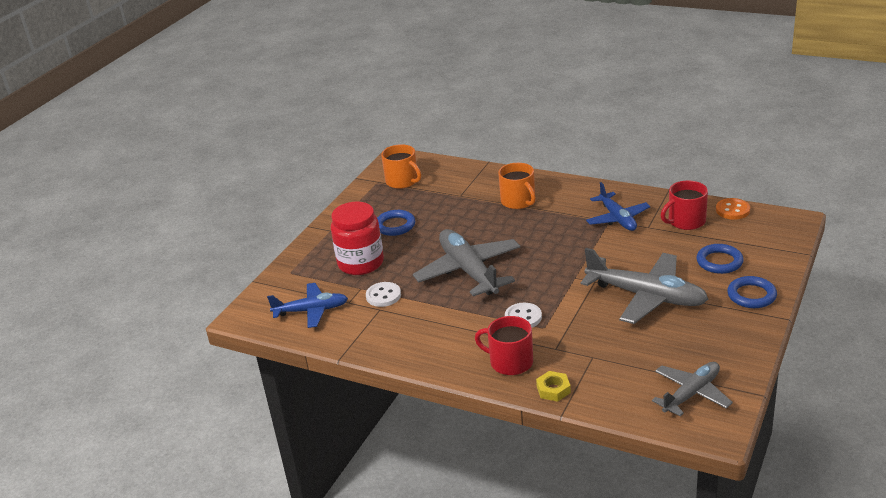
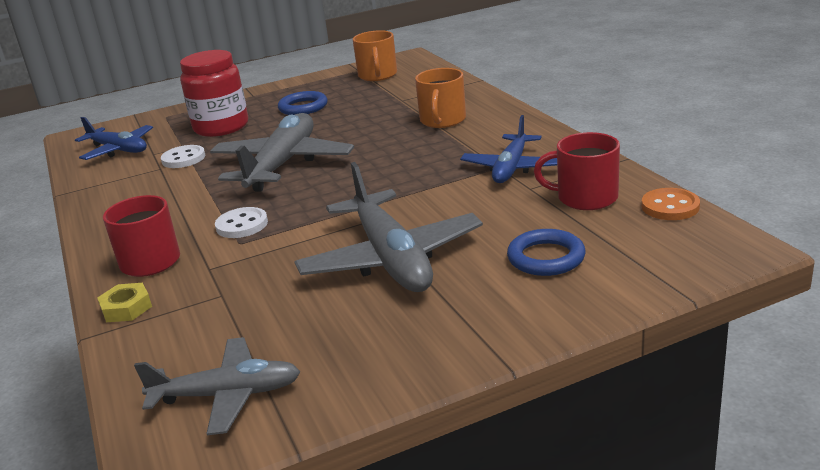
camera: 40 degrees right, 5 degrees down
(751, 295) = (515, 315): blue ring -> none

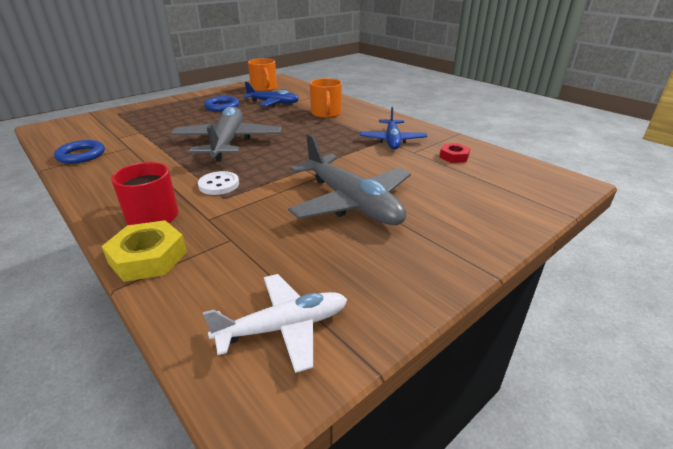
camera: 20 degrees left, 5 degrees up
(119, 150) = (86, 135): blue plane -> blue plane (273, 103)
(126, 308) = (148, 257): yellow nut -> yellow nut, size x1.64
(183, 158) = (145, 140): white button -> none
(221, 127) = (166, 119): red jar -> none
(228, 395) = (284, 327): grey plane -> white plane
(546, 258) = (459, 195): blue ring -> blue ring (81, 155)
(585, 198) = (454, 156): red mug -> red nut
(670, 206) = (509, 160): orange button -> none

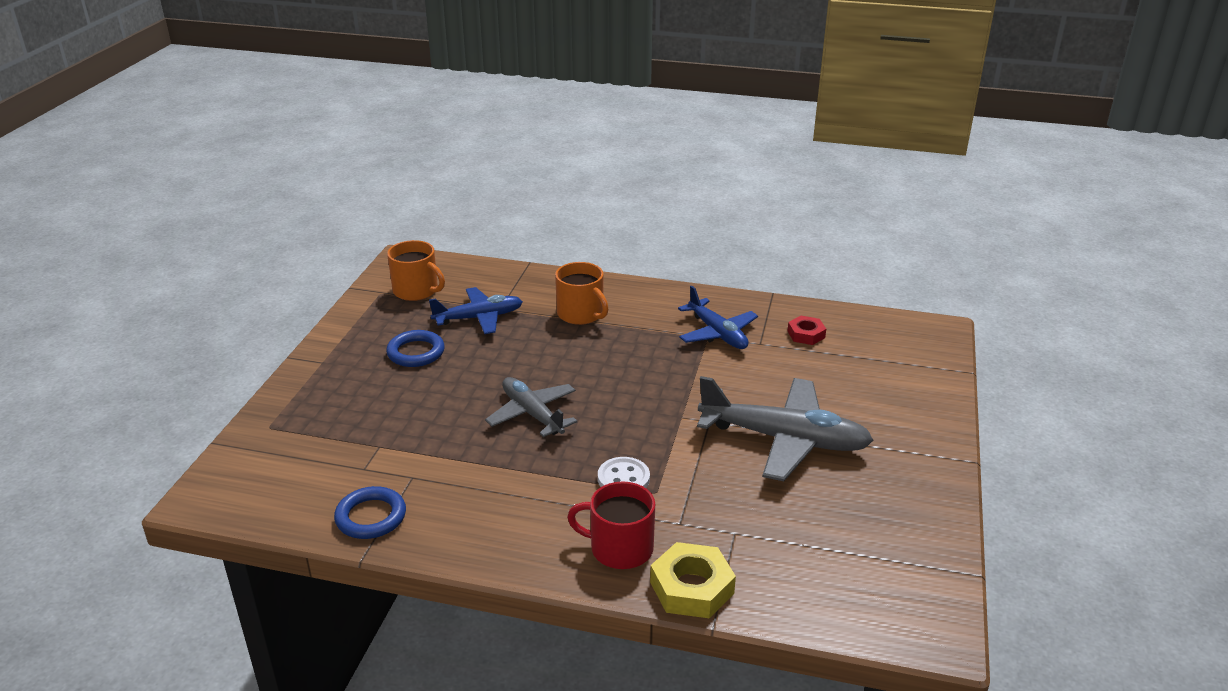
camera: 35 degrees left, 0 degrees up
(228, 142) = (532, 414): grey plane -> grey plane, size x0.63
(284, 327) = (885, 580): white plane -> none

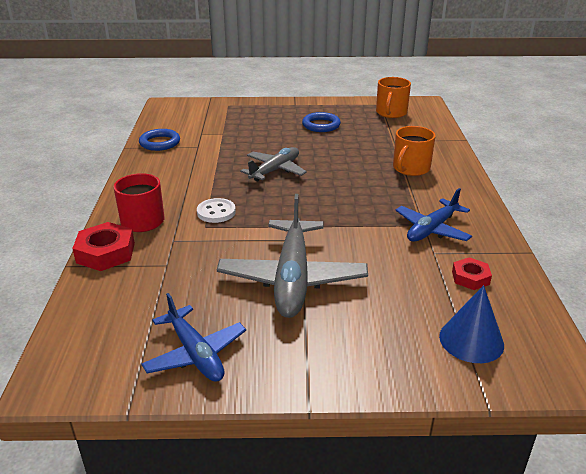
camera: 75 degrees right, 0 degrees up
(479, 318) = (375, 136): blue plane -> blue plane (195, 354)
(691, 587) = (106, 252): yellow nut -> red nut
(893, 358) = (471, 340): none -> blue cone

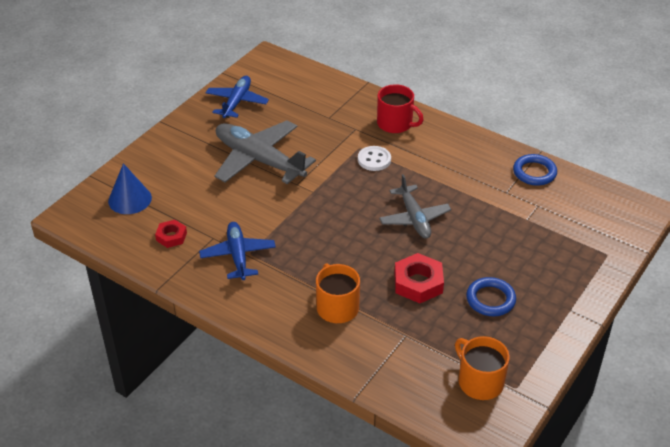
camera: 125 degrees right, 10 degrees up
(106, 252) = (368, 98): red nut -> red nut (418, 283)
(195, 354) = (237, 102): blue plane -> blue plane turned 105 degrees clockwise

